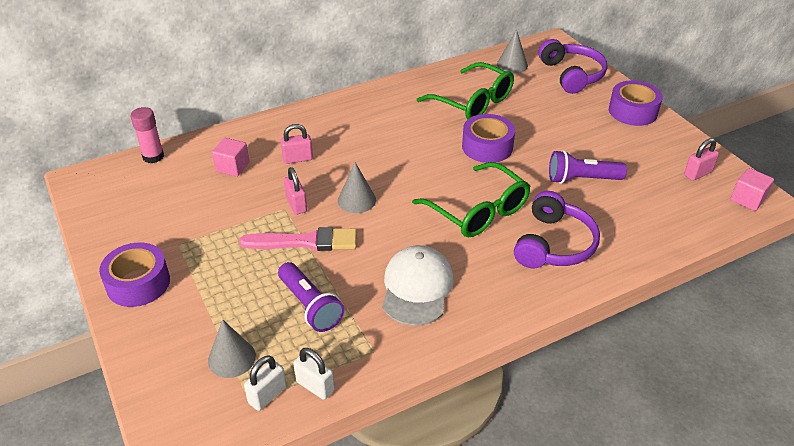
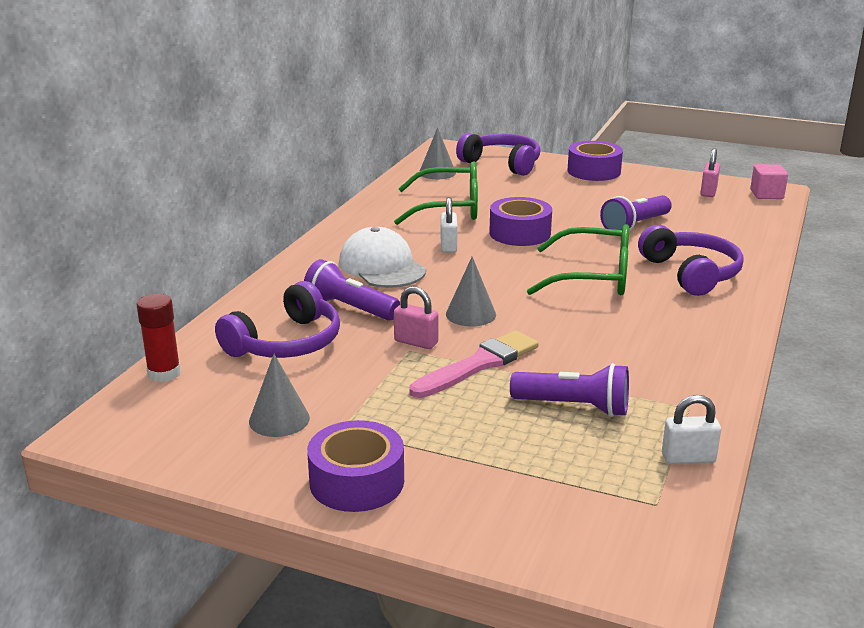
camera: 40 degrees left, 15 degrees down
(153, 156) = (164, 373): pink glue stick -> red glue stick
(231, 358) = (575, 483): grey cone -> grey cone (279, 419)
(232, 167) = (286, 343): pink cube -> purple headphones
(267, 395) = (660, 489): white padlock -> white padlock (448, 246)
(297, 159) = (350, 308): pink padlock -> purple flashlight
(417, 288) = (641, 349): white cap -> white cap (382, 266)

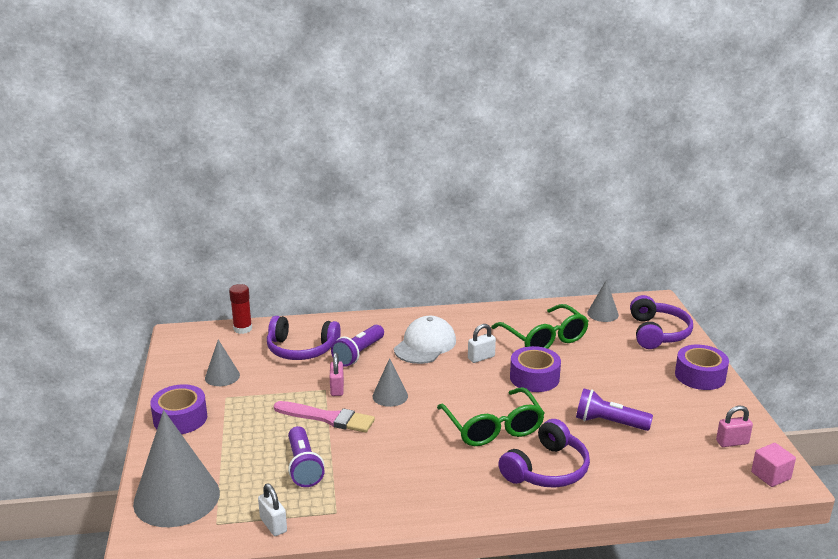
camera: 60 degrees right, 0 degrees up
(350, 308) = (359, 354): purple flashlight -> purple flashlight turned 150 degrees counterclockwise
(569, 527) = (176, 498): none -> grey cone

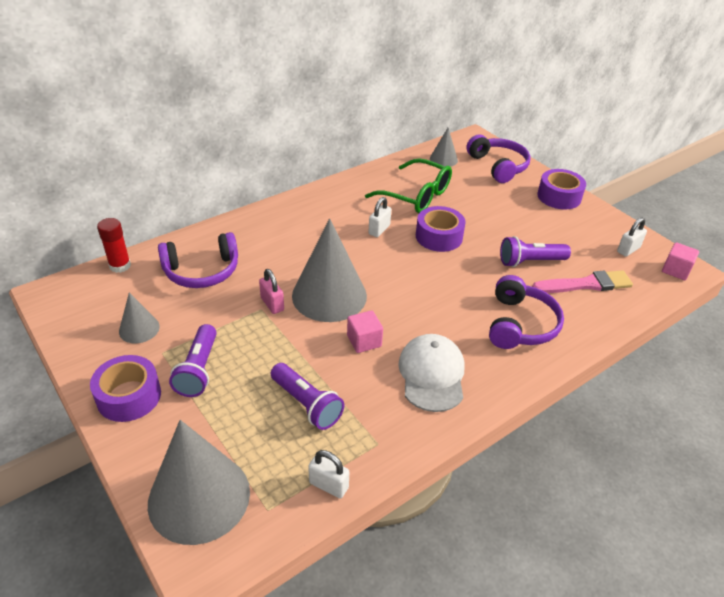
camera: 30 degrees left, 15 degrees up
(328, 418) = (288, 340): pink brush -> pink brush (586, 284)
(359, 354) = (264, 259): purple flashlight -> purple flashlight (198, 370)
(389, 438) = (364, 341): none -> pink cube
(390, 396) = (329, 295): grey cone -> grey cone, size x2.03
(425, 345) = (319, 231): white cap -> white cap (432, 374)
(493, 428) = (445, 298): green glasses -> none
(732, 442) = (628, 250): pink padlock -> white padlock

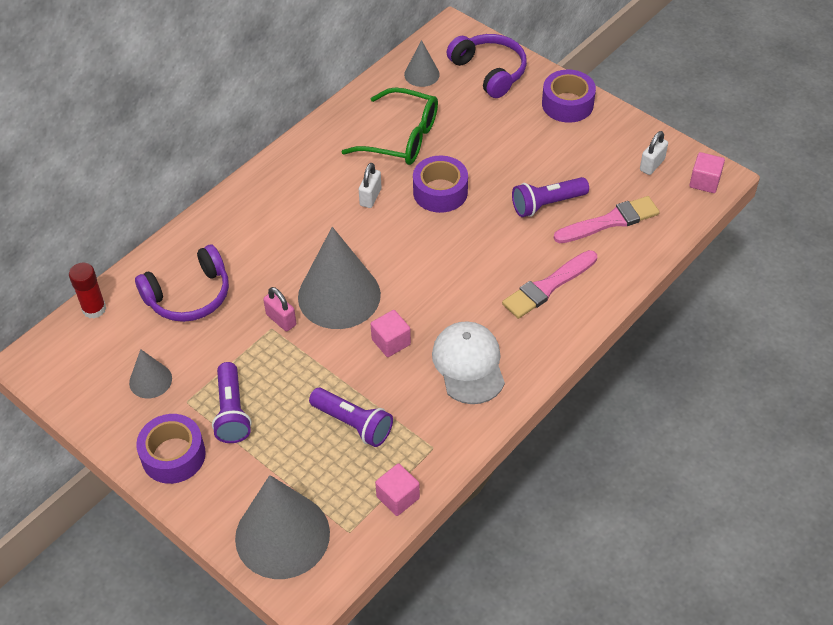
camera: 10 degrees left, 10 degrees up
(328, 485) = (398, 497): white padlock -> pink cube
(520, 324) = (547, 286): purple headphones -> pink brush

